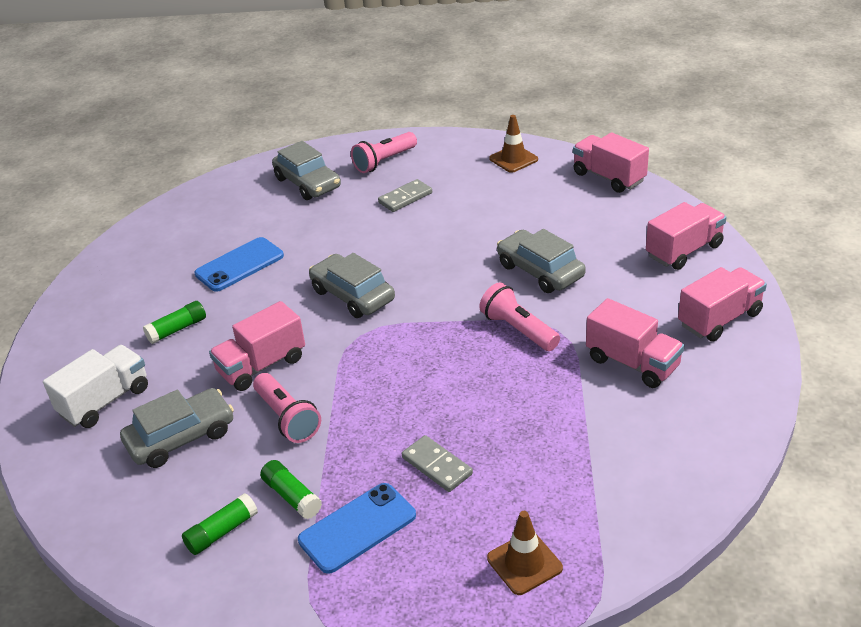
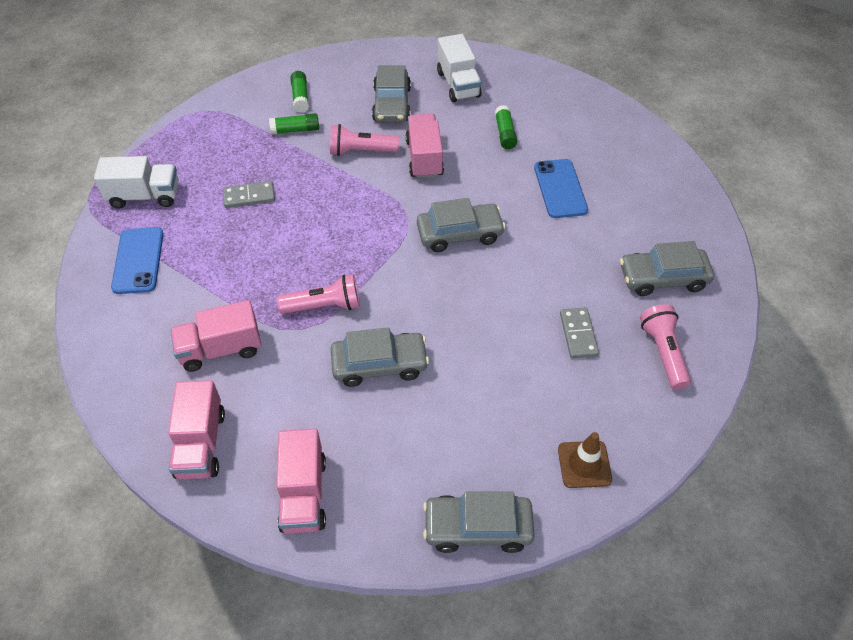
camera: 120 degrees right, 15 degrees up
(357, 528) = (244, 145): blue phone -> blue phone (138, 260)
(524, 563) = (144, 196): brown traffic cone -> white truck
(608, 177) = (477, 528): pink truck -> grey car

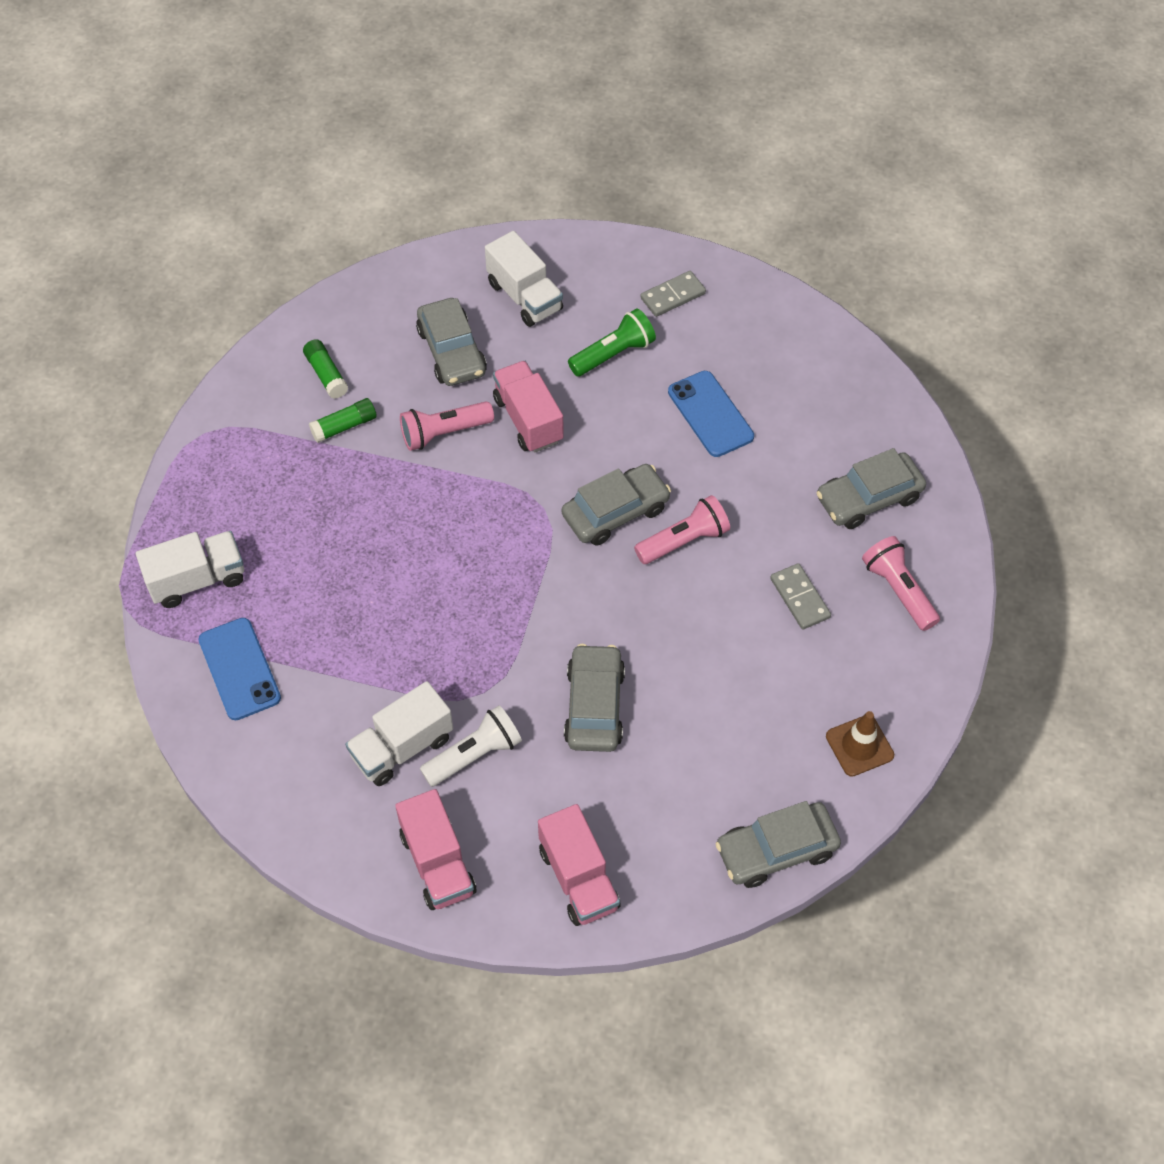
camera: 20 degrees left, 5 degrees up
(221, 349) = (402, 747): pink truck -> white truck
(249, 196) = (333, 540): grey domino -> grey domino (673, 296)
(271, 371) = (474, 755): none -> white flashlight
(324, 306) = (497, 655): pink flashlight -> pink flashlight (684, 541)
(379, 364) = (594, 706): grey car -> grey car turned 60 degrees counterclockwise
(505, 133) = (613, 354): green glue stick -> green flashlight

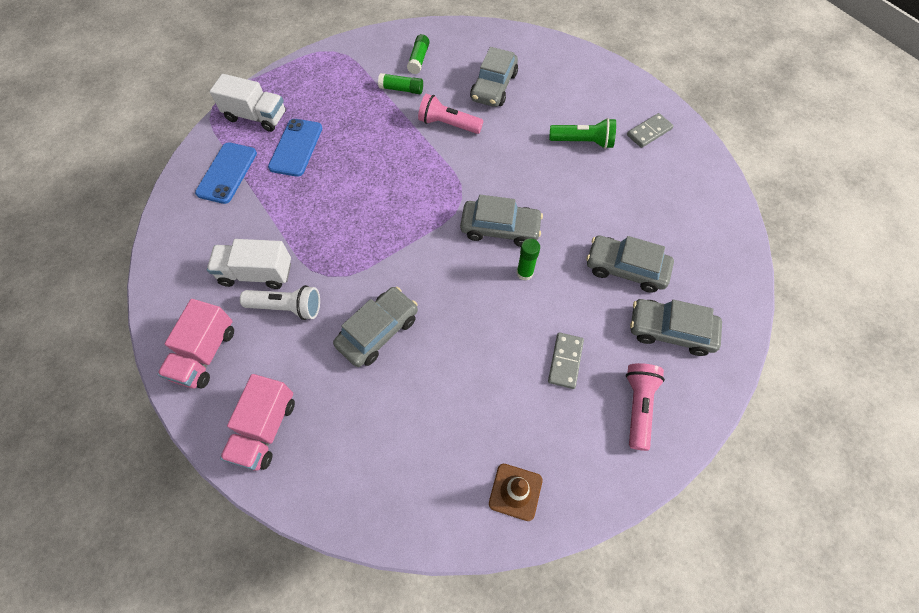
camera: 40 degrees right, 5 degrees up
(525, 296) = (561, 83): white truck -> none
(528, 420) = (500, 146): pink truck -> none
(673, 296) = (649, 132): grey domino -> grey domino turned 45 degrees counterclockwise
(684, 541) = (524, 273): pink flashlight -> green glue stick
(710, 414) = (610, 211): blue phone -> blue phone (296, 147)
(776, 850) = (395, 517): grey car -> grey car (626, 268)

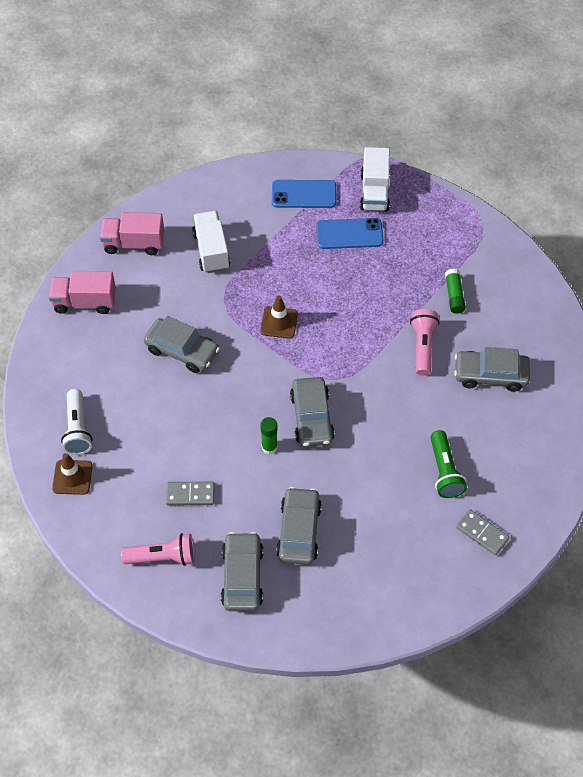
camera: 75 degrees right, 5 degrees down
(287, 307) = (186, 281): white flashlight -> white flashlight (77, 429)
(377, 231) = (279, 322): none -> brown traffic cone
(418, 59) = (501, 299): green glue stick -> none

